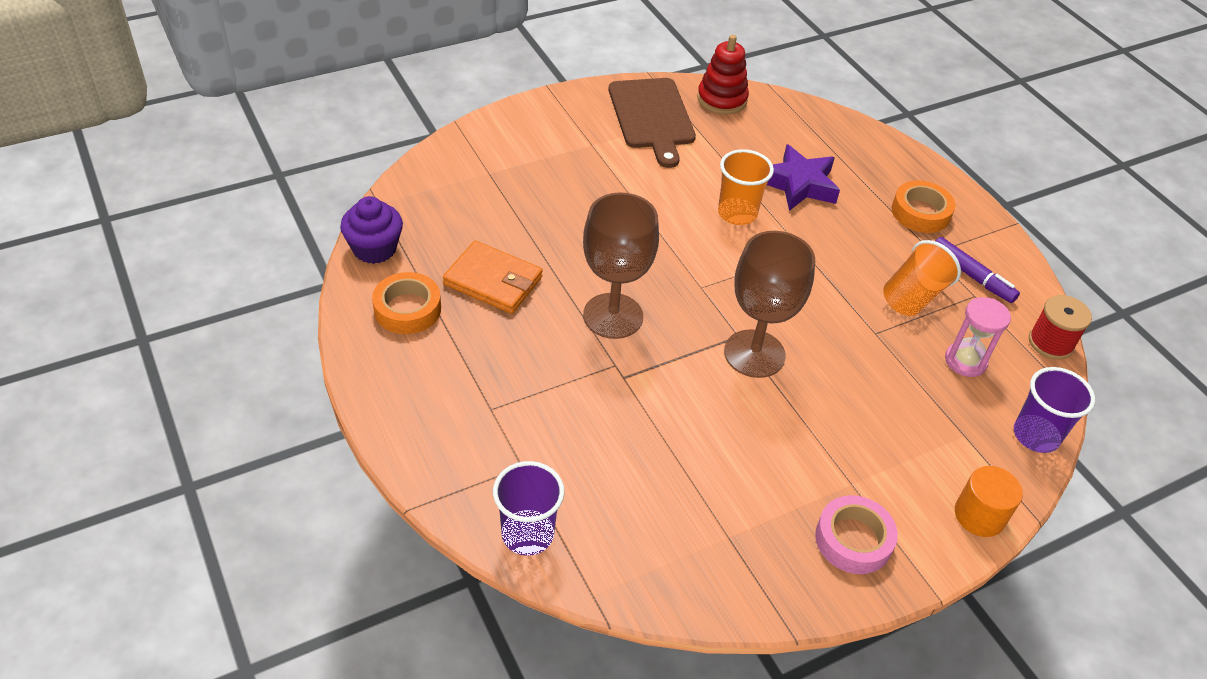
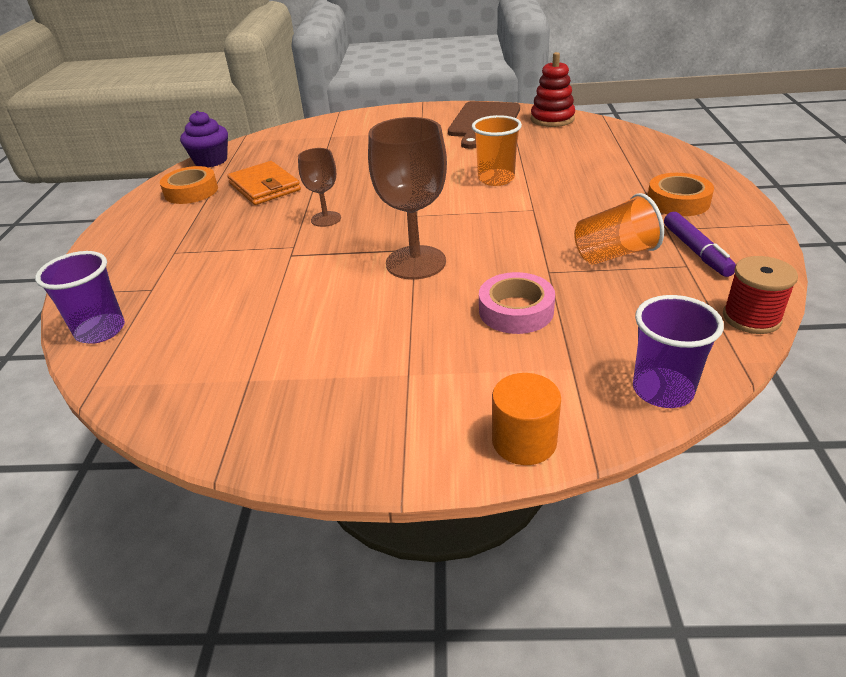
camera: 35 degrees right, 10 degrees down
(613, 316) = (326, 219): brown goblet -> brown goblet, size x0.57
(799, 184) = (571, 170): purple star -> none
(853, 540) = (361, 418): pink tape -> pink tape (516, 310)
(965, 361) = (629, 311): pink hourglass -> none

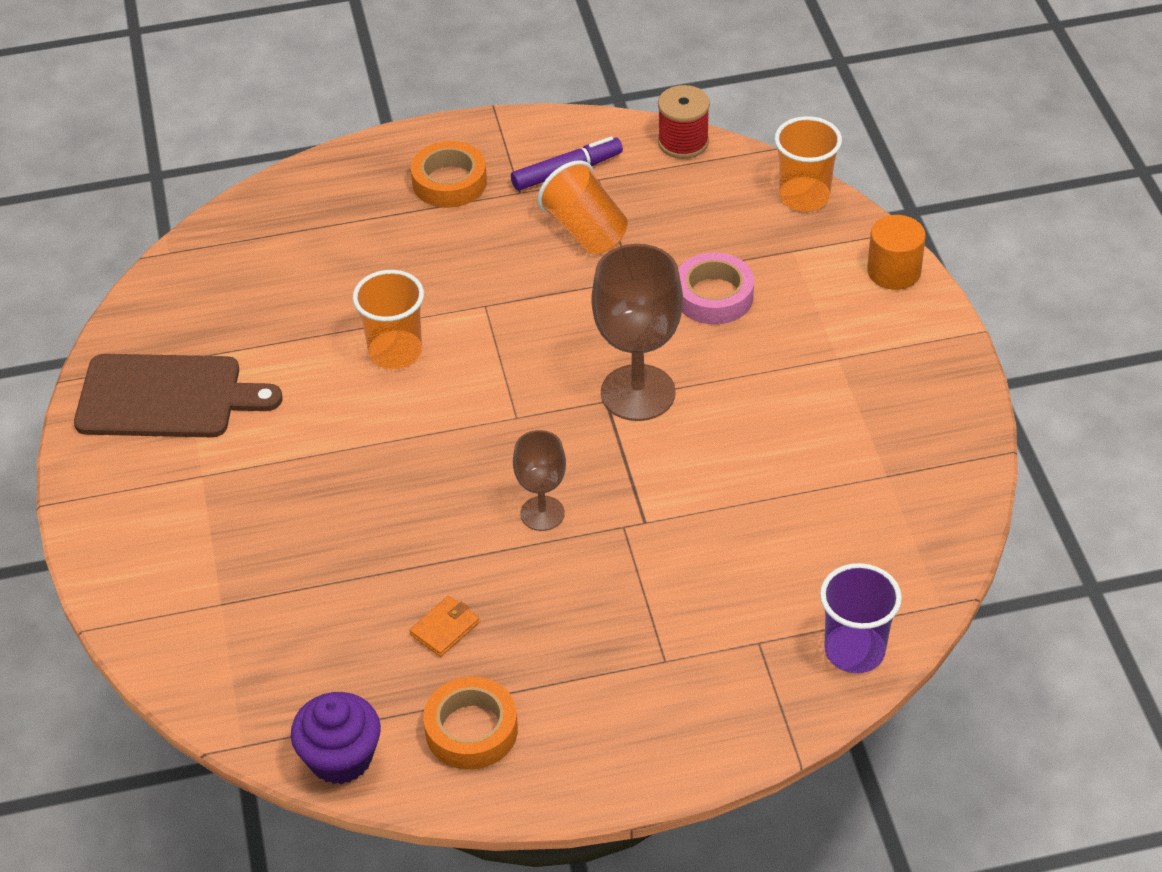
camera: 105 degrees left, 10 degrees up
(264, 187) = (445, 628): orange wallet -> orange wallet, size x0.51
(552, 119) = (157, 313): red stacking toy -> none
(662, 390) = (804, 196): purple cup -> orange cup

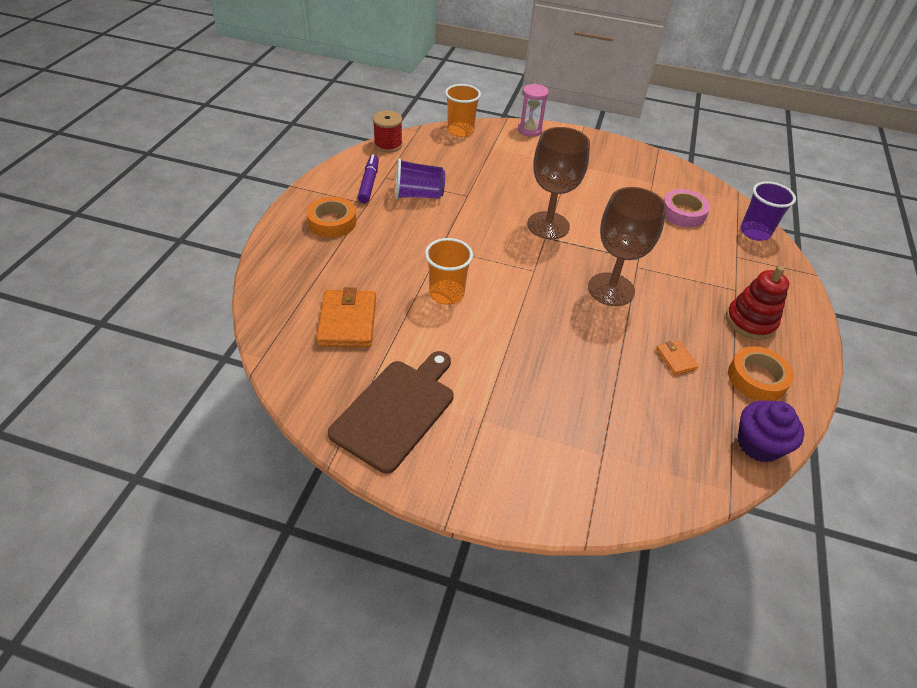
camera: 65 degrees left, 0 degrees up
(276, 289) = (348, 321): none -> orange wallet
(542, 513) = (611, 289): brown goblet -> brown goblet, size x1.77
(585, 230) = (418, 195): orange cup -> purple cup
(597, 696) = (750, 321): none -> red stacking toy
(714, 296) = (501, 178): pink tape -> pink tape (683, 213)
(894, 271) = (529, 130): orange cylinder -> pink hourglass

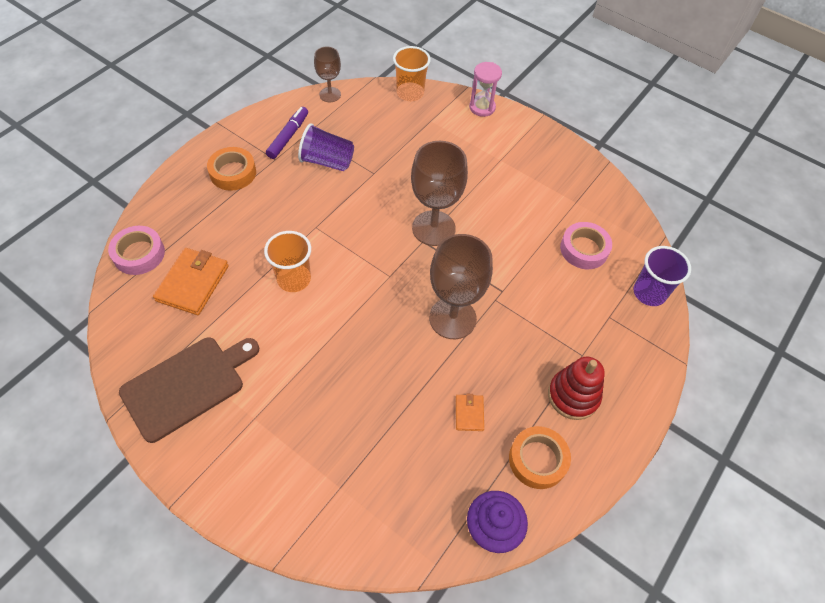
camera: 20 degrees right, 10 degrees up
(275, 310) = (139, 254): none -> pink tape
(388, 145) = (330, 95): red spool -> brown goblet

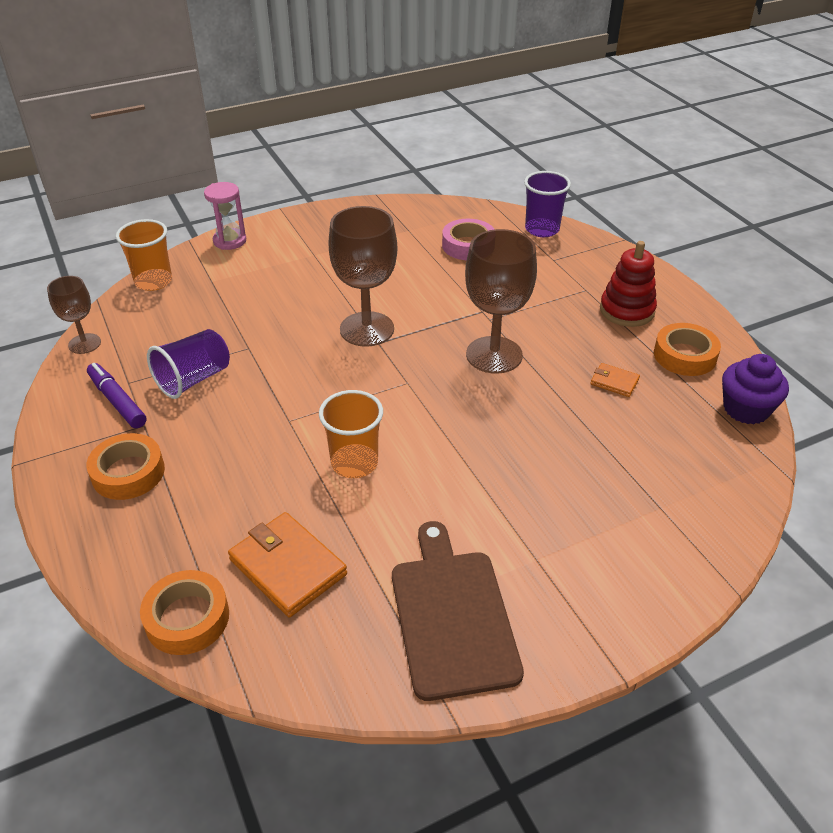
camera: 60 degrees left, 15 degrees down
(139, 254) = (187, 618): pink tape -> orange tape

